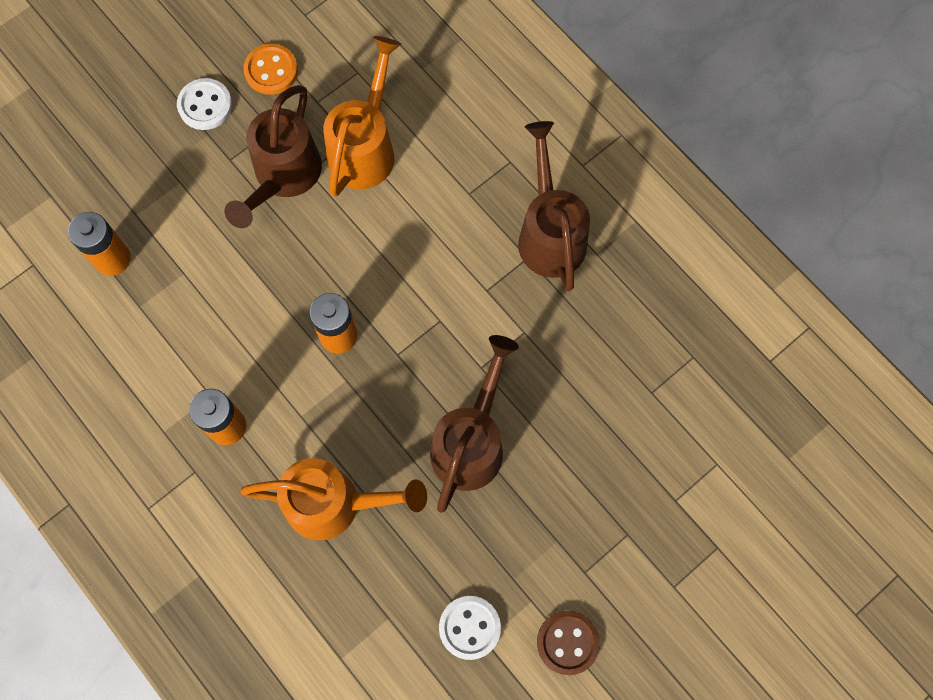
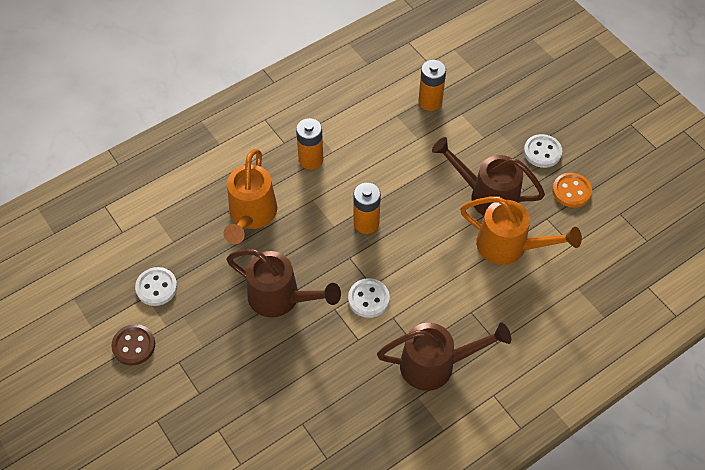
camera: 95 degrees right, 15 degrees down
(461, 323) = (368, 299): none -> white button

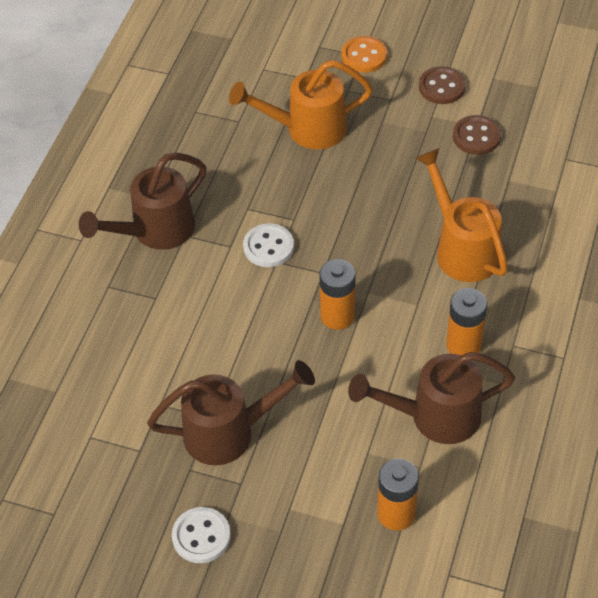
camera: 145 degrees right, 5 degrees down
(156, 287) = (476, 137): white button -> brown button
(280, 298) = (354, 197): brown watering can -> brown watering can (435, 416)
(509, 246) = (162, 389): orange watering can -> orange watering can (307, 129)
(571, 191) = (131, 505): orange button -> orange button (364, 56)

